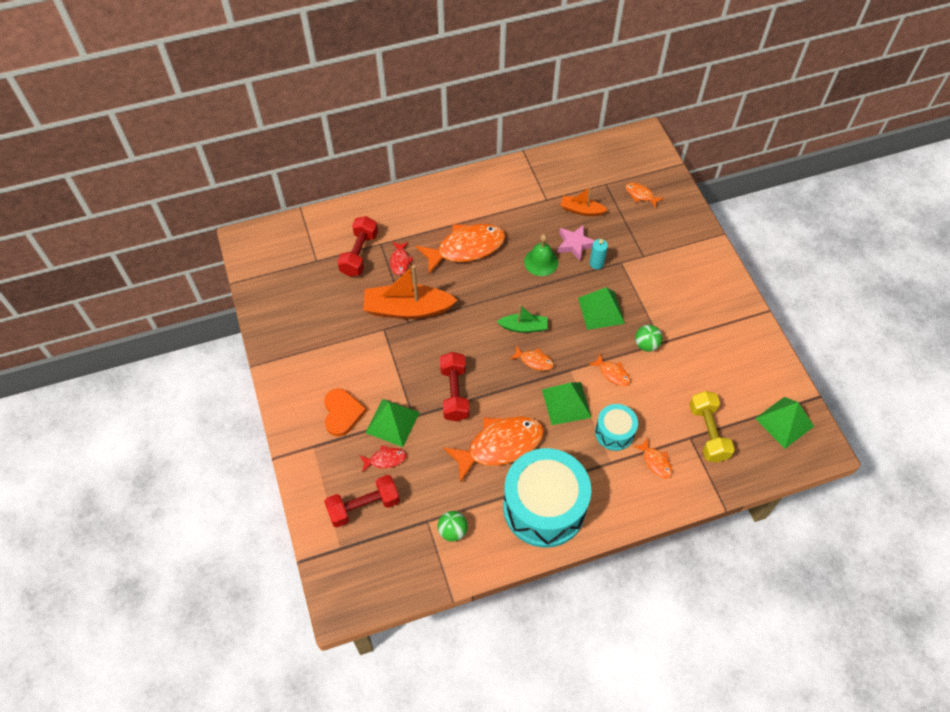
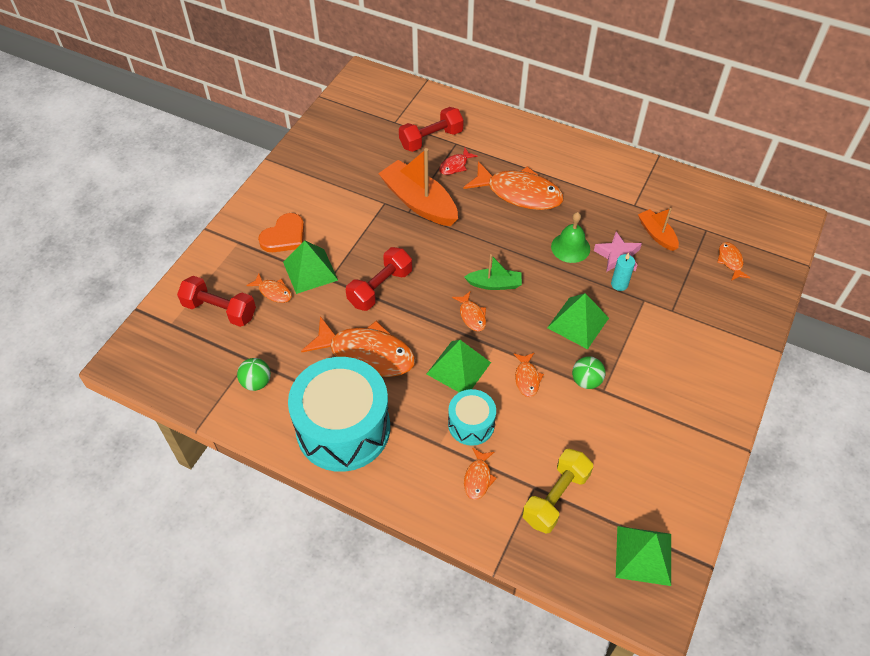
camera: 45 degrees right, 5 degrees down
(385, 459) = (273, 292): red fish -> orange fish
(523, 327) = (494, 284): green boat -> green boat turned 45 degrees counterclockwise

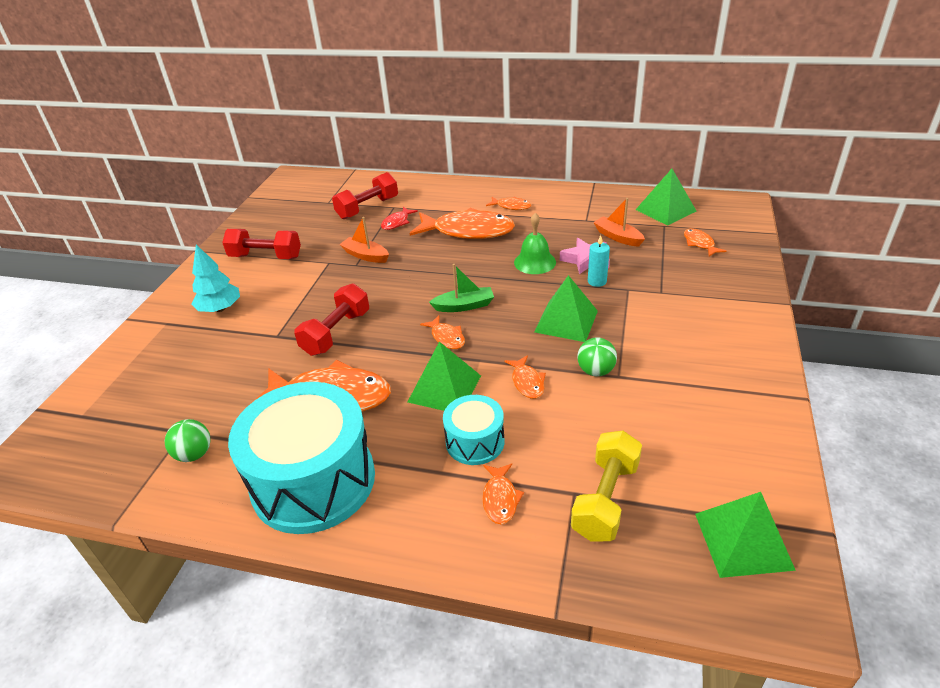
camera: 10 degrees left, 15 degrees down
(220, 310) = (144, 390): red dumbbell -> red dumbbell (265, 257)
(273, 292) = (210, 360): orange fish -> orange fish (511, 206)
(284, 236) = (220, 308): orange heart -> turquoise tree
(310, 271) = (253, 333): green pyramid -> green pyramid (665, 210)
(419, 202) = (366, 256): orange boat -> orange boat, size x0.54

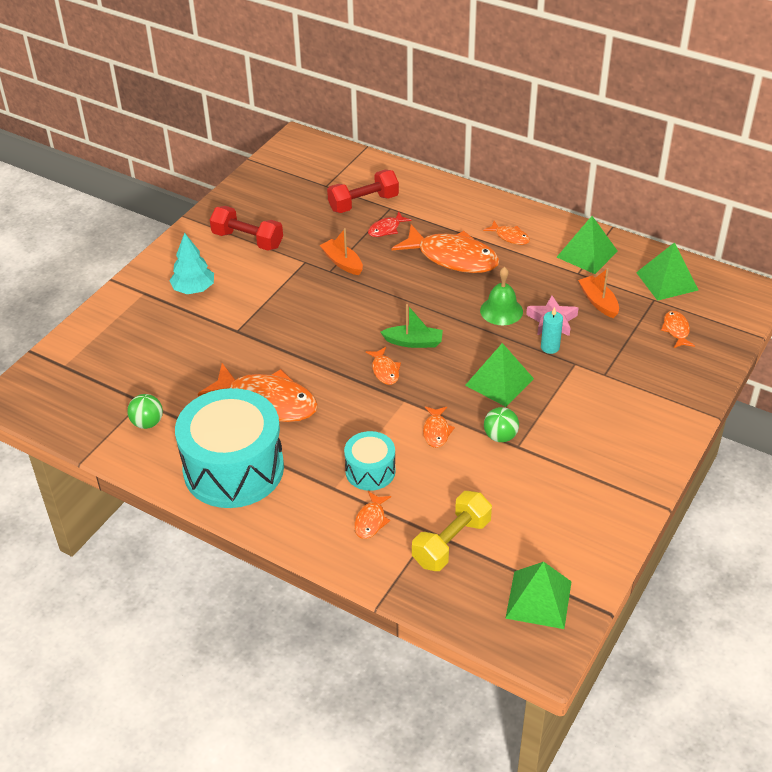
camera: 15 degrees right, 5 degrees up
(336, 333) = (290, 341): red dumbbell -> none
(444, 388) = (364, 418): green pyramid -> green pyramid (587, 254)

